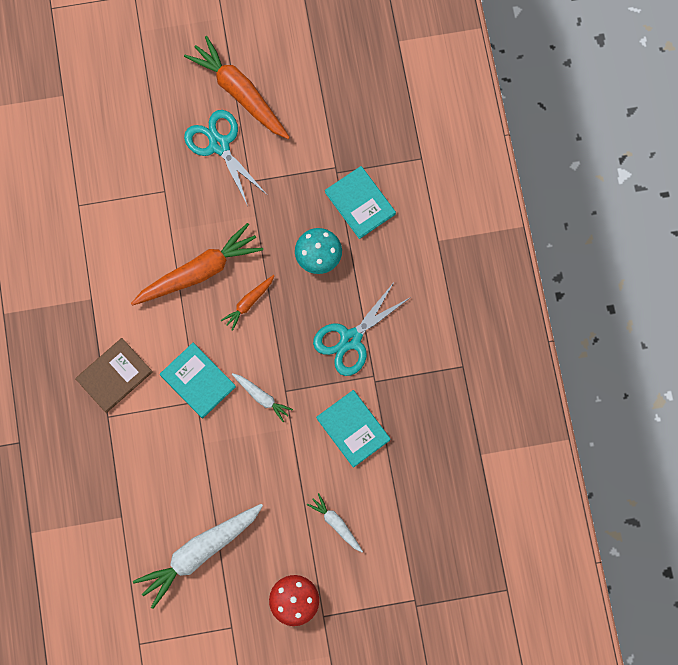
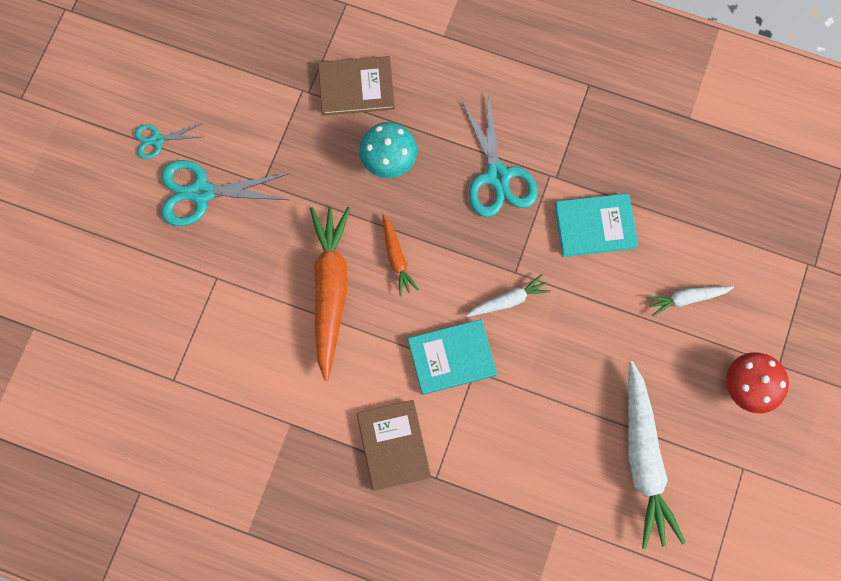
camera: 60 degrees left, 0 degrees up
(240, 93) = (157, 140): orange carrot -> turquoise scissors
(360, 203) = (356, 87): turquoise book -> brown book

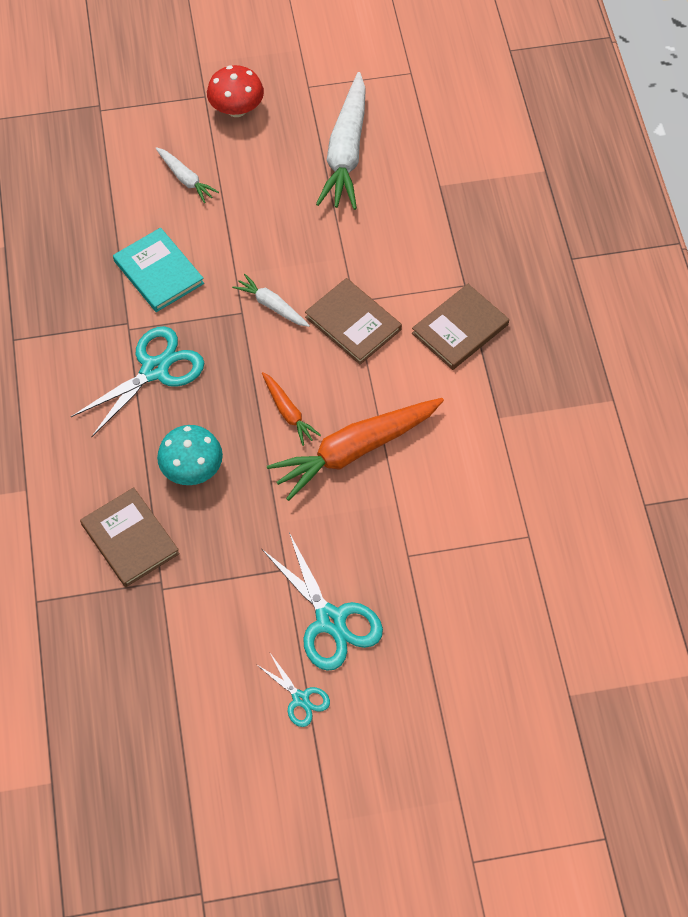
camera: 120 degrees left, 15 degrees down
(396, 257) = (288, 412): orange carrot -> orange carrot turned 105 degrees clockwise
(452, 357) = (353, 323): turquoise book -> brown book
(643, 458) = (346, 152): white carrot -> white carrot turned 135 degrees clockwise

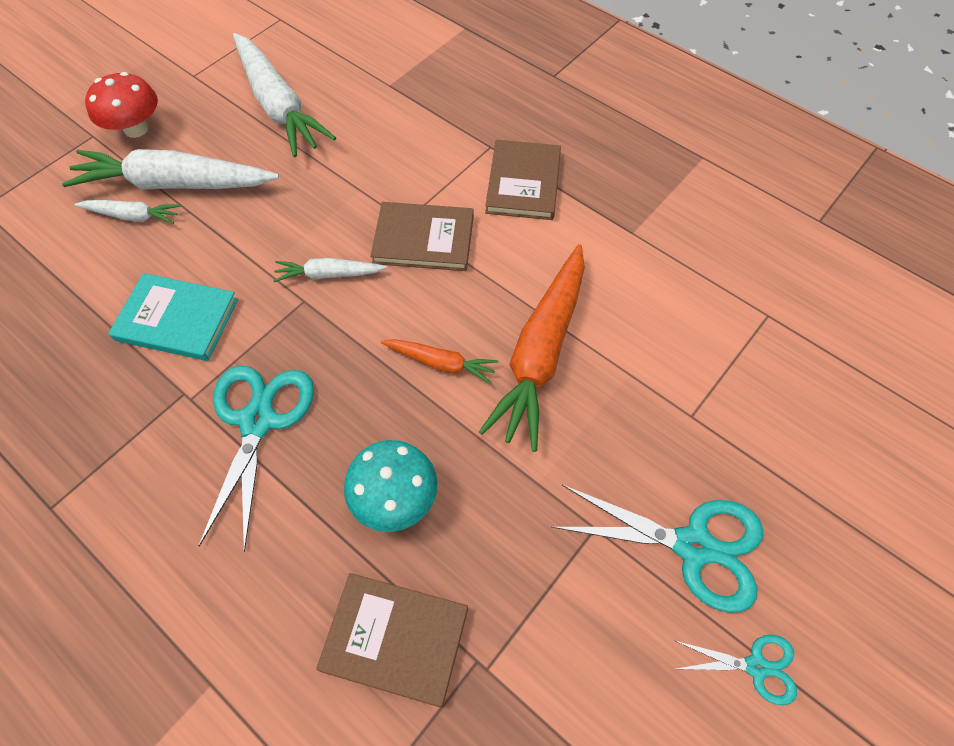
camera: 40 degrees left, 0 degrees up
(229, 171) = (175, 184): none -> white carrot

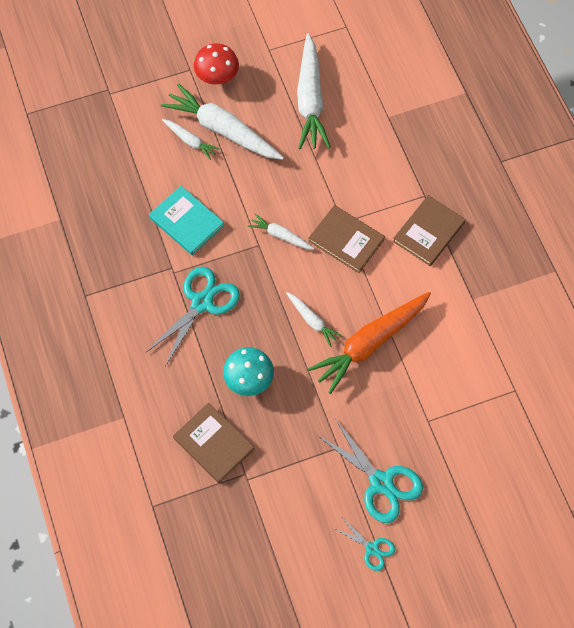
camera: 30 degrees right, 5 degrees up
(441, 363) = (312, 321): orange carrot -> white carrot

